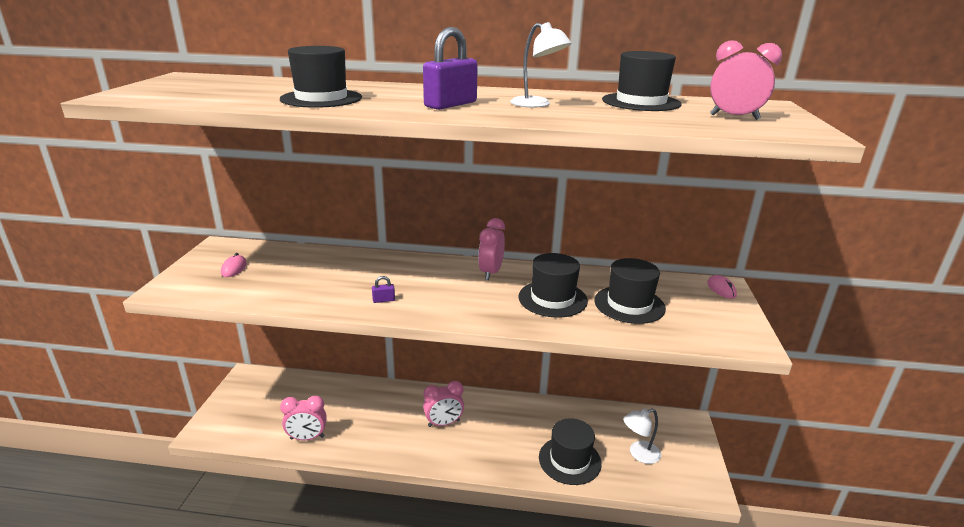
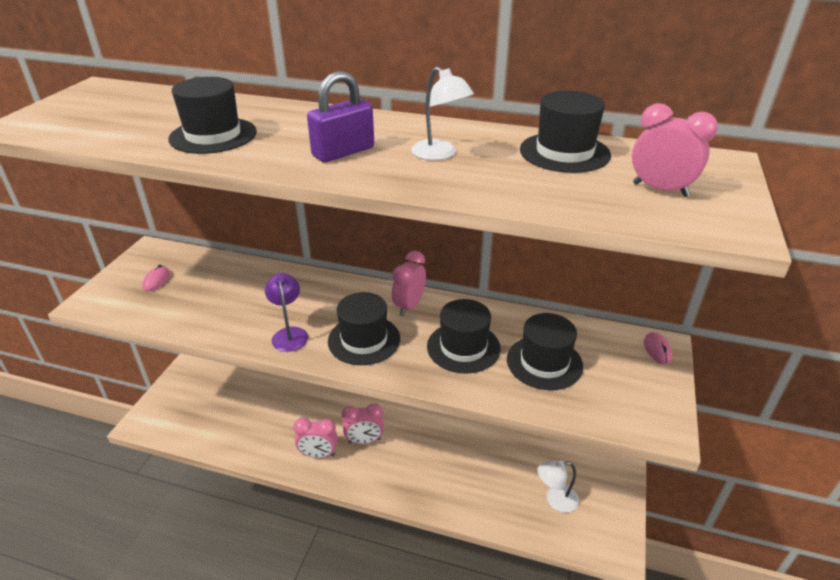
camera: 10 degrees right, 10 degrees up
(307, 438) = (231, 441): pink clock -> pink clock (318, 454)
(383, 300) = (289, 334): purple padlock -> purple lamp
(569, 460) = (481, 497): black hat -> black hat (364, 340)

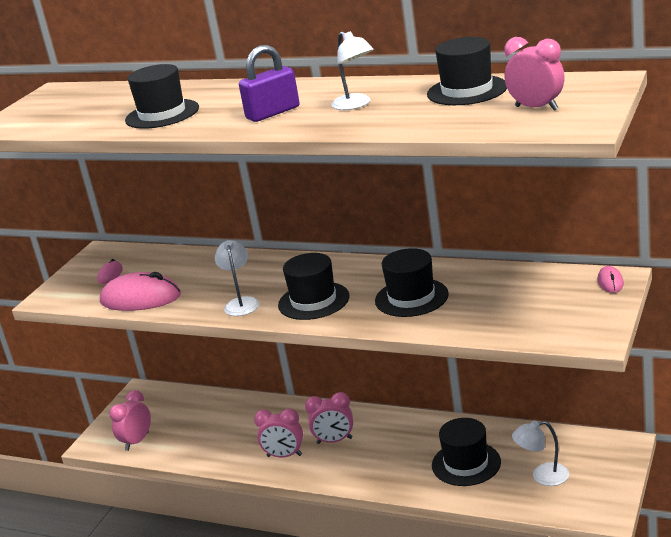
camera: 10 degrees right, 10 degrees down
(185, 315) = (140, 298): none -> pink mouse
(289, 334) = (241, 303): purple lamp -> white lamp
(409, 306) = (361, 271): pink clock -> pink clock (137, 441)
(544, 362) = (490, 302): black hat -> black hat (466, 463)

